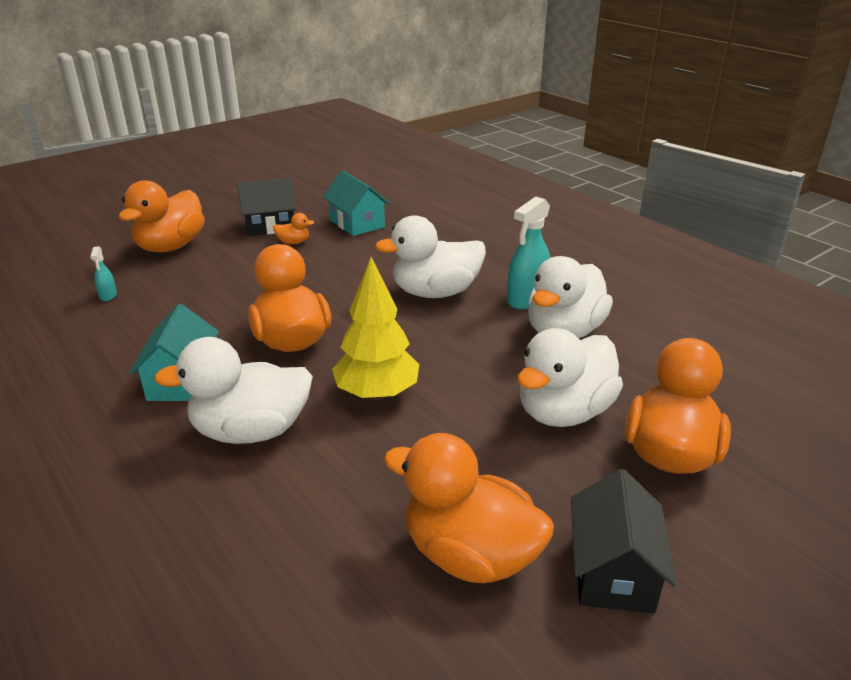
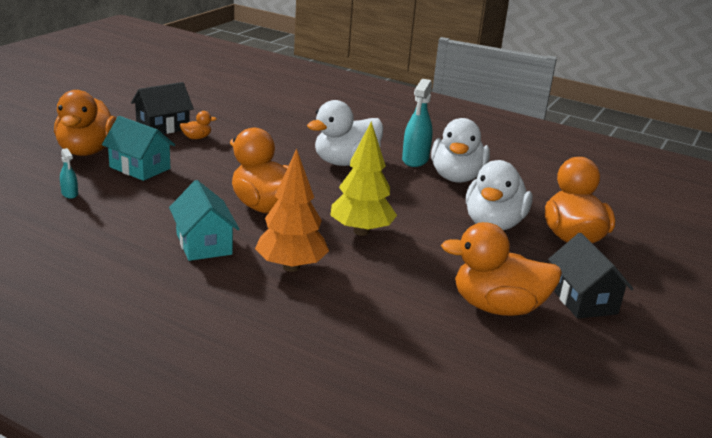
camera: 25 degrees left, 5 degrees down
(251, 431) = (291, 267): white duck -> orange tree
(357, 223) = (237, 119): turquoise house -> turquoise house (140, 168)

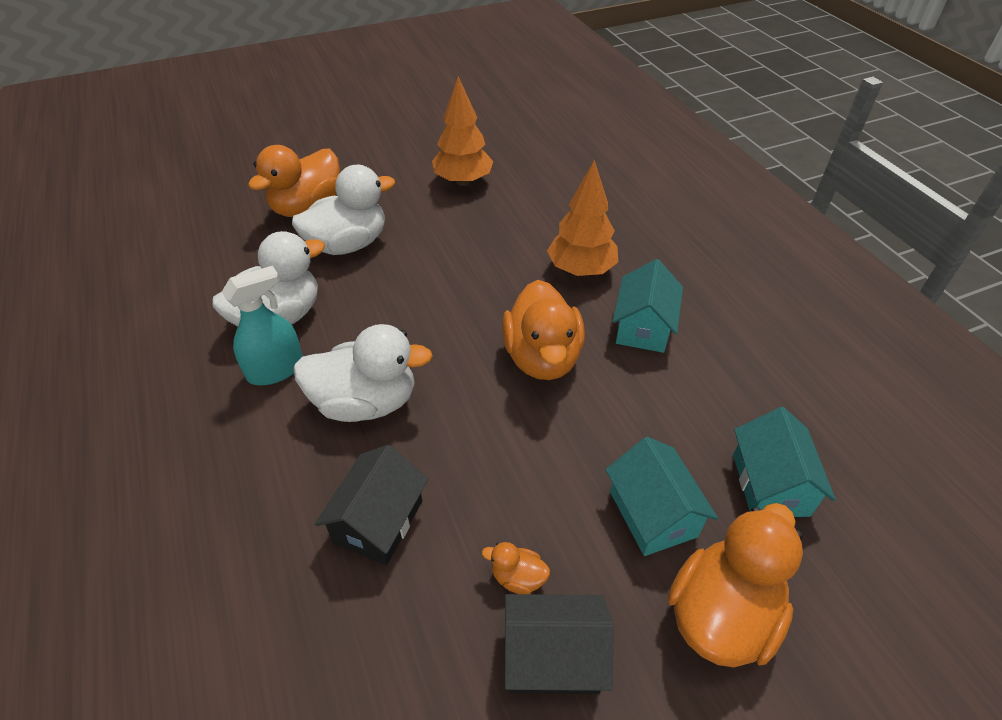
camera: 140 degrees left, 20 degrees up
(70, 194) = (770, 484): turquoise spray bottle -> turquoise house
(361, 231) = (478, 284): yellow tree -> none
(497, 307) = (463, 181): orange duck -> orange tree
(583, 300) = (396, 165): black house -> black house (379, 522)

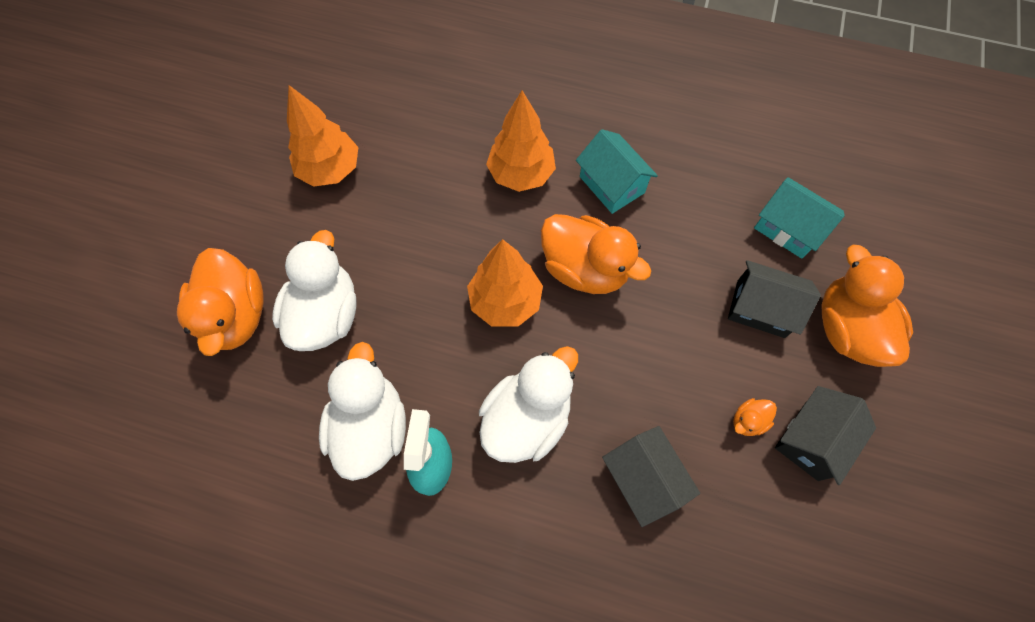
camera: 50 degrees left, 20 degrees up
(458, 327) = (505, 301): none -> orange tree
(653, 514) = (760, 308): turquoise house -> black house

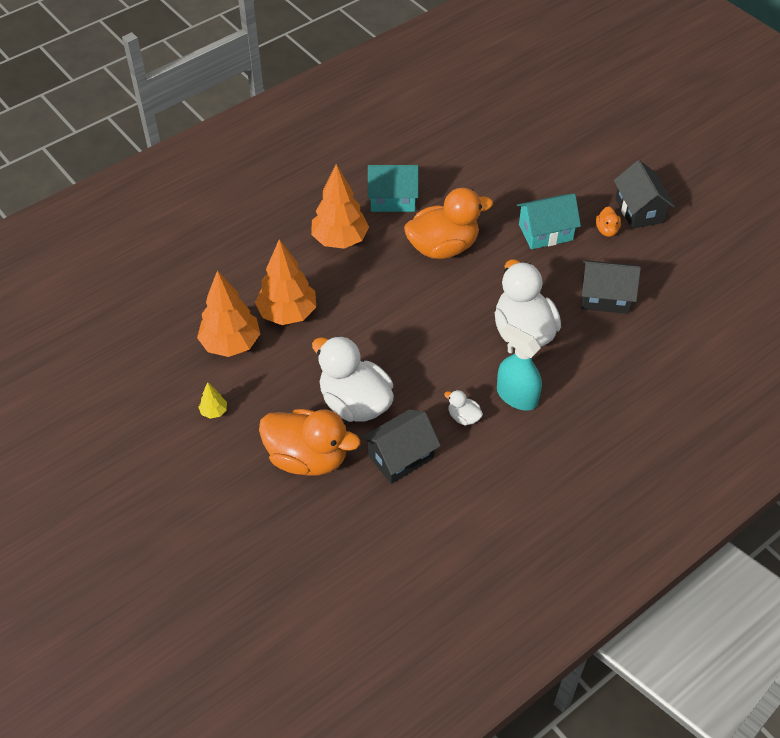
camera: 55 degrees left, 15 degrees down
(245, 207) = (214, 411): none -> yellow tree
(371, 427) = (463, 417): white duck -> white duck, size x0.43
(505, 301) = (431, 300): orange tree -> orange tree (287, 313)
(760, 308) = (542, 182): black house -> black house (400, 456)
(788, 228) = (500, 138): turquoise house -> turquoise house (545, 232)
(847, 329) = (586, 154): orange duck -> none

